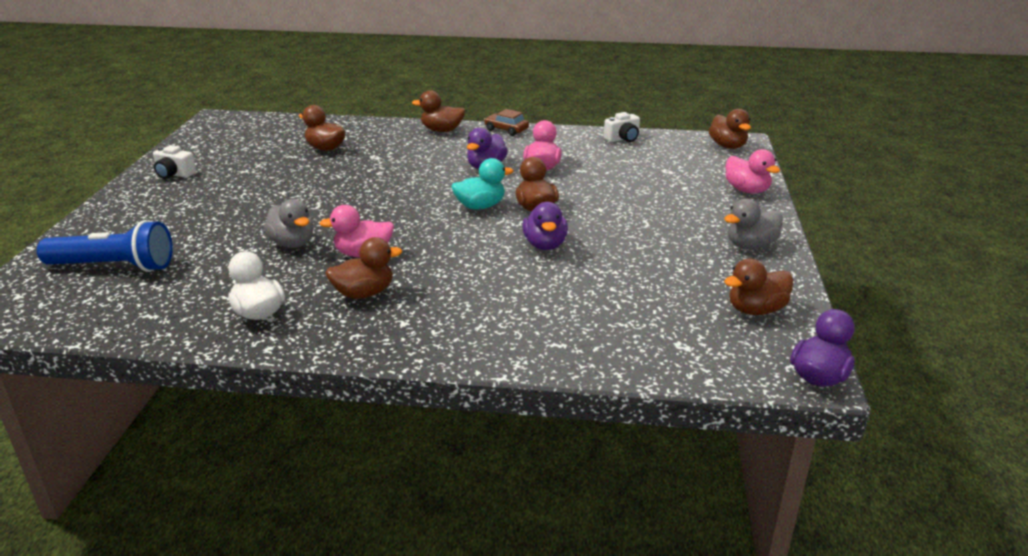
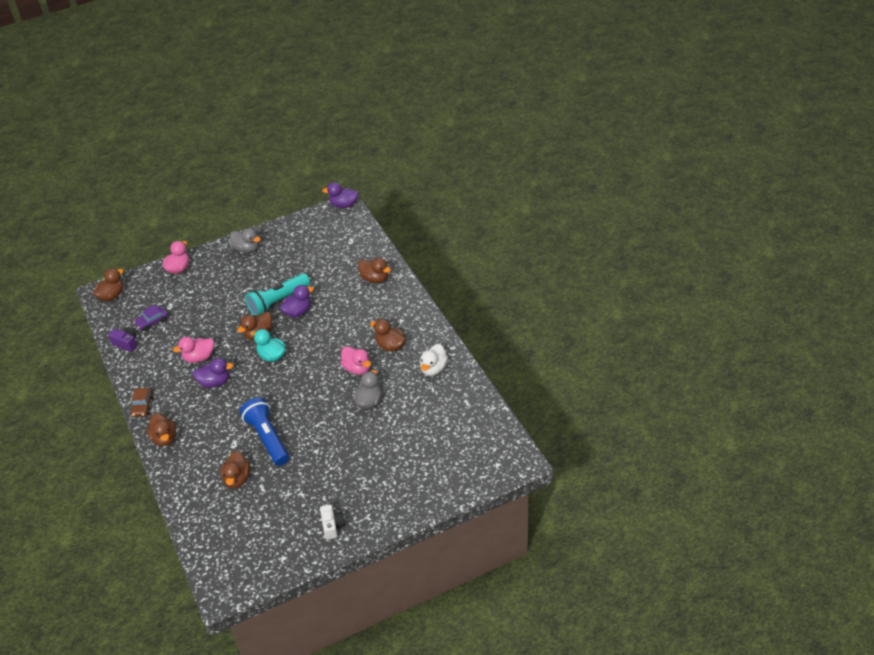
camera: 120 degrees left, 15 degrees up
(113, 266) = (446, 452): blue flashlight -> blue flashlight (267, 438)
(588, 237) = (278, 301): none -> turquoise flashlight
(623, 139) = (126, 343): white camera -> purple camera
(647, 157) = (152, 322): none -> purple car
(755, 310) = (307, 231): brown duck -> brown duck (375, 278)

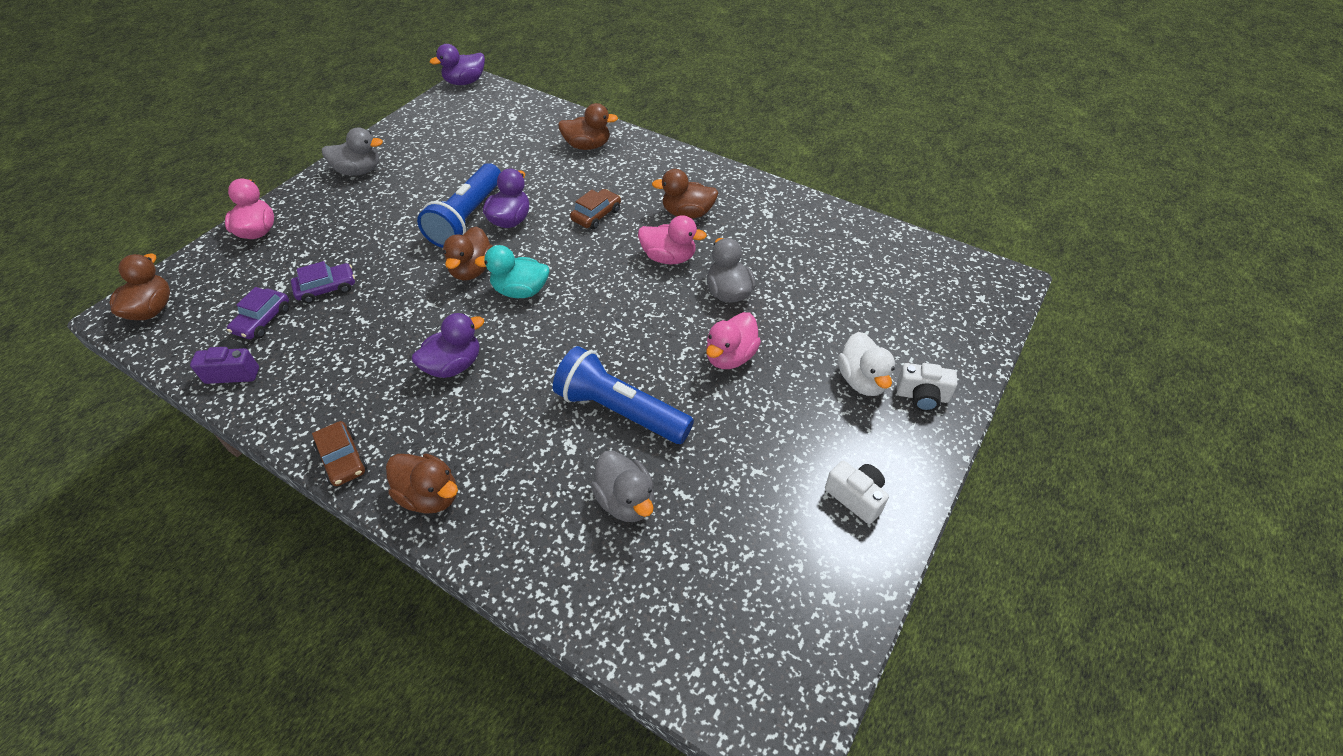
camera: 35 degrees left, 5 degrees up
(188, 316) = (326, 288): none -> purple car
(199, 357) = (395, 340): pink duck -> pink duck (730, 357)
(237, 479) = (626, 501): brown duck -> grey duck
(278, 301) = (467, 218): turquoise flashlight -> blue flashlight
(342, 327) = (596, 215): none -> brown car
(410, 498) = (922, 396): none -> white camera
(433, 369) = (774, 218): white duck -> white duck (862, 380)

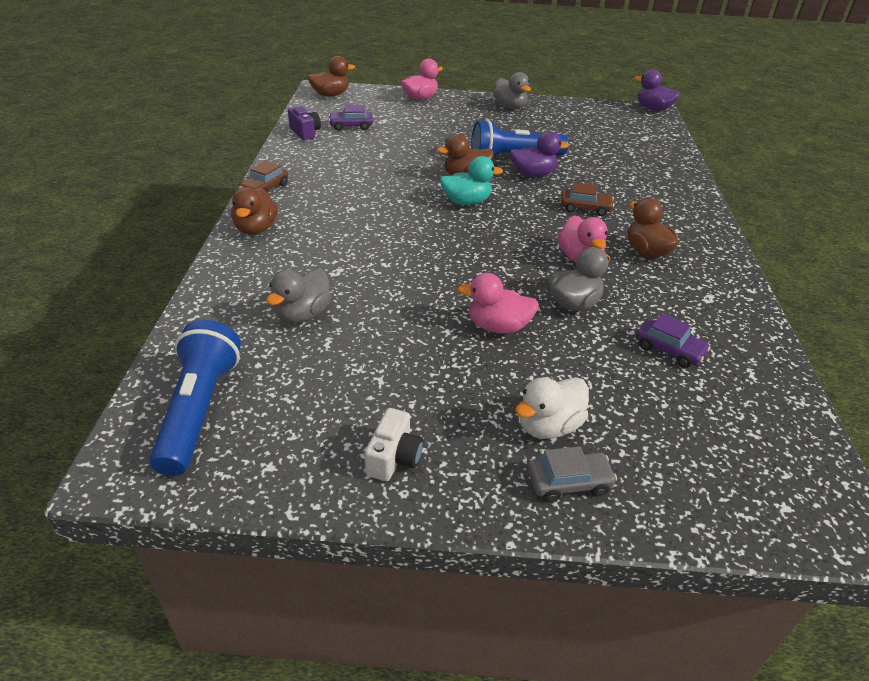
camera: 60 degrees right, 10 degrees down
(326, 288) = (395, 134): purple car -> purple car (669, 349)
(454, 365) = (371, 200): purple duck -> none
(520, 291) = (466, 202): turquoise duck -> turquoise duck turned 105 degrees clockwise
(587, 146) = (659, 178): brown duck -> none
(620, 411) = (388, 284): blue flashlight -> blue flashlight (199, 410)
(922, 396) = (568, 482): white camera -> grey car

